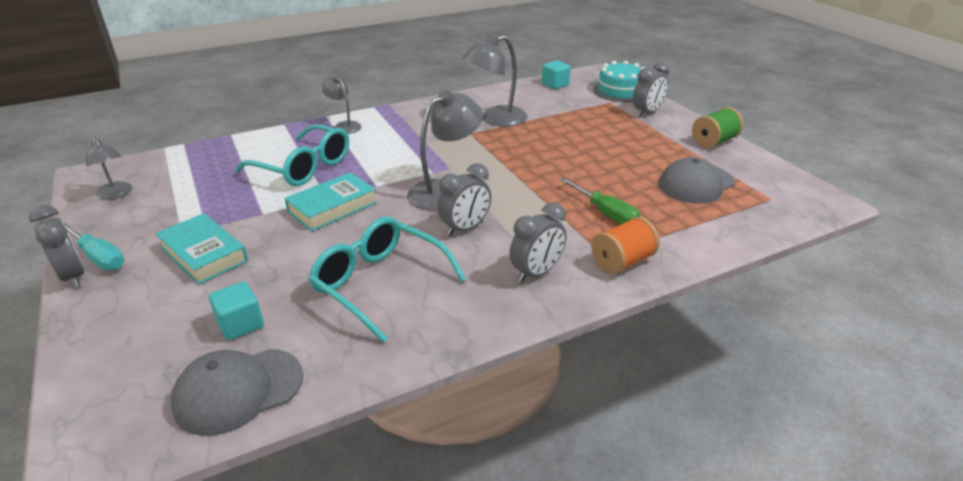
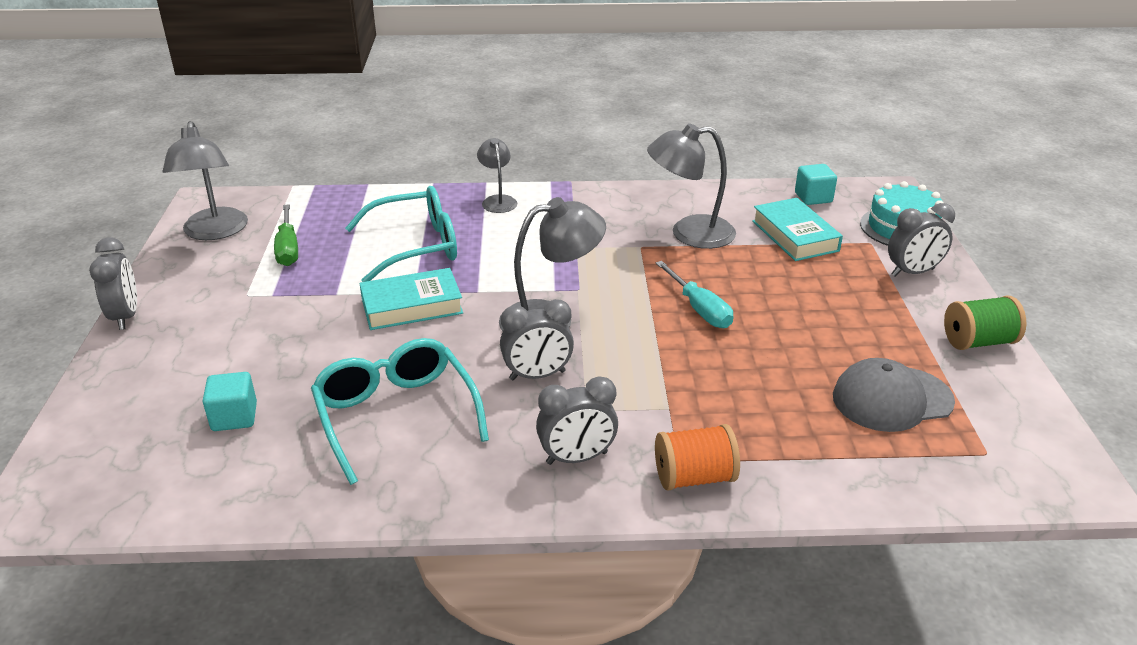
camera: 25 degrees right, 0 degrees up
(99, 257) = (158, 302): turquoise screwdriver -> turquoise screwdriver (699, 309)
(116, 194) = (215, 232): grey lamp -> grey lamp, size x1.70
(203, 254) = (251, 326): turquoise book -> turquoise book (794, 236)
(238, 390) = (188, 487): grey cap -> none
(304, 167) = (416, 246): turquoise glasses -> turquoise glasses turned 75 degrees counterclockwise
(606, 213) = (727, 406): green screwdriver -> green screwdriver (288, 249)

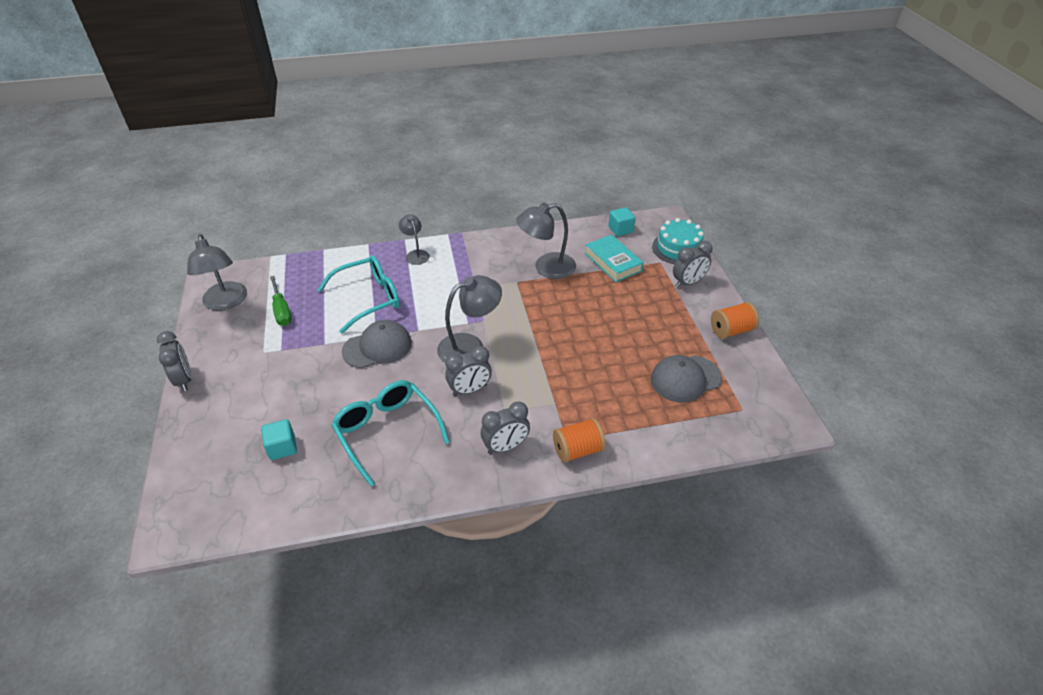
camera: 10 degrees left, 10 degrees up
(412, 306) = (377, 347): turquoise book -> grey cap
(699, 309) = (562, 327): turquoise screwdriver -> none
(978, 342) = (731, 330): green spool -> orange spool

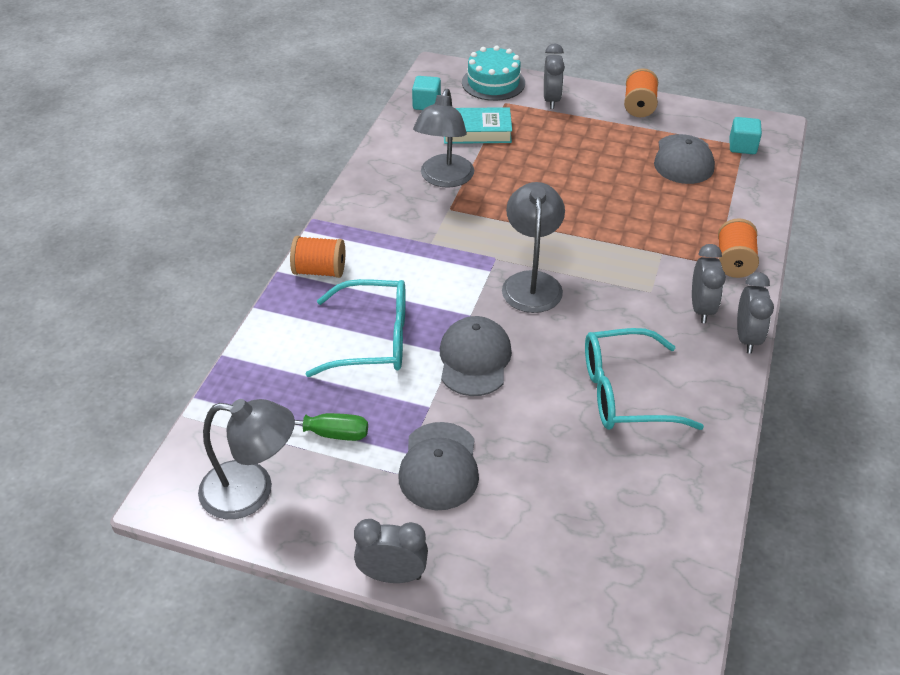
camera: 60 degrees left, 0 degrees up
(276, 366) = (439, 466): none -> grey cap
(282, 447) = (594, 495): turquoise cube -> turquoise cube (742, 146)
(369, 298) = (373, 339): turquoise glasses -> turquoise glasses turned 90 degrees clockwise
(416, 254) = (320, 271): grey lamp -> orange spool
(470, 390) = (602, 306): grey clock -> grey clock (747, 338)

